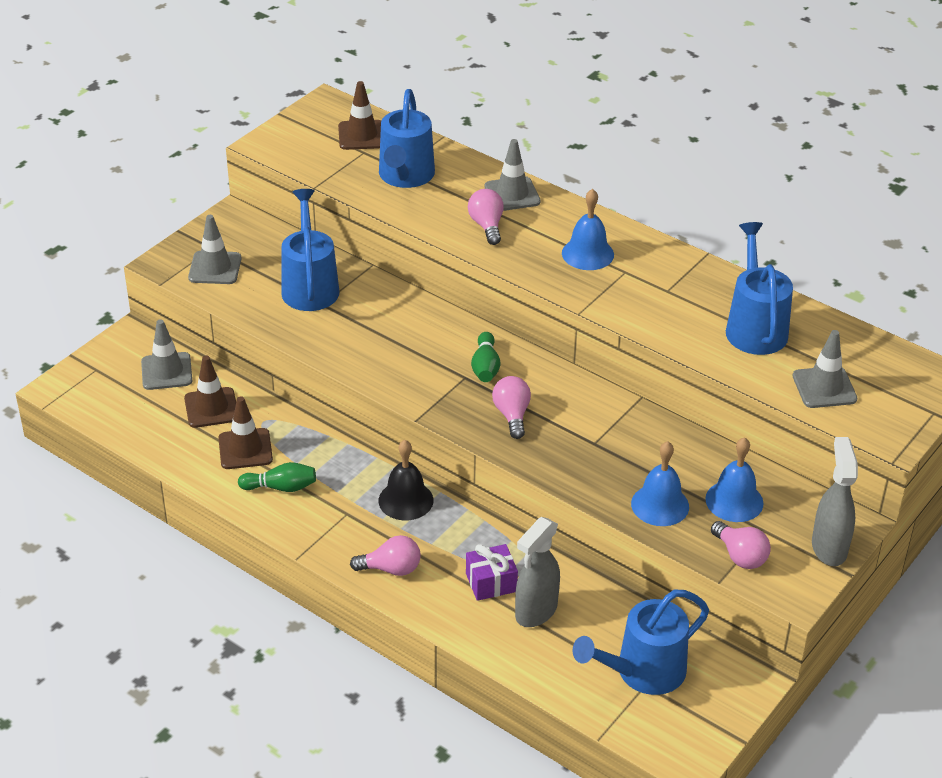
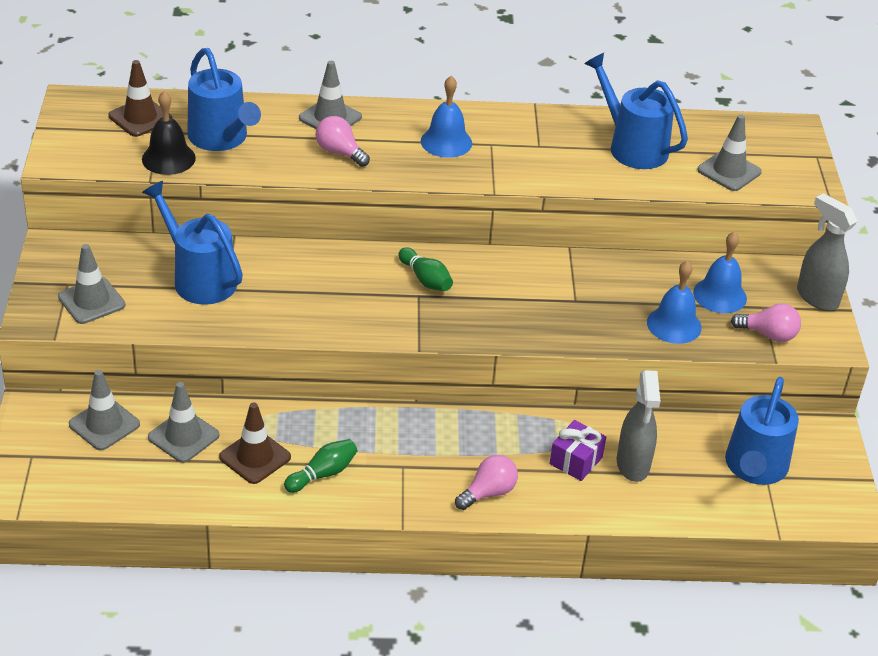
camera: 40 degrees left, 0 degrees up
(211, 408) = (183, 436): brown traffic cone -> grey traffic cone
(406, 500) = (438, 430): black bell -> black bell (168, 158)
(512, 415) = (490, 308): pink light bulb -> none

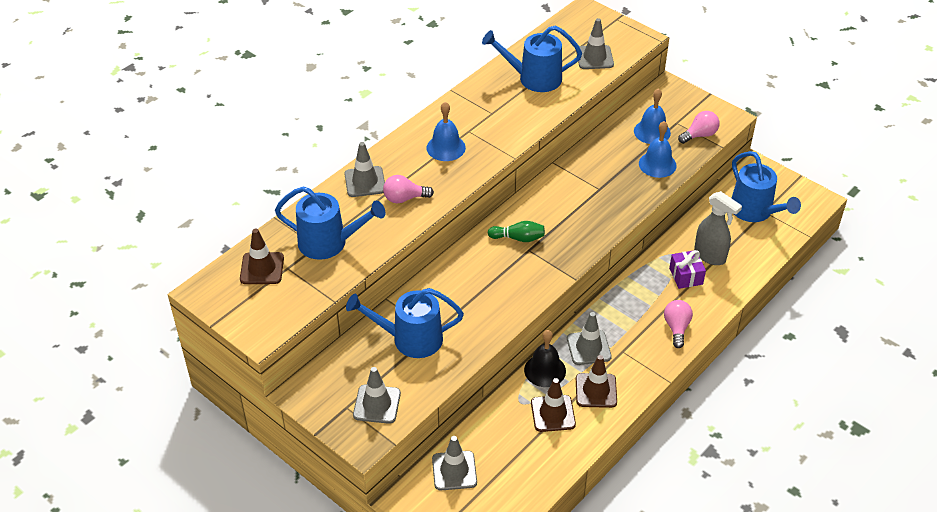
camera: 45 degrees left, 5 degrees up
(168, 158) = (321, 279): black bell -> black bell (545, 370)
(183, 436) = (503, 437): grey traffic cone -> grey traffic cone (588, 348)
(323, 474) = (596, 390): green bowling pin -> brown traffic cone
(816, 297) = (689, 98): grey spray bottle -> none

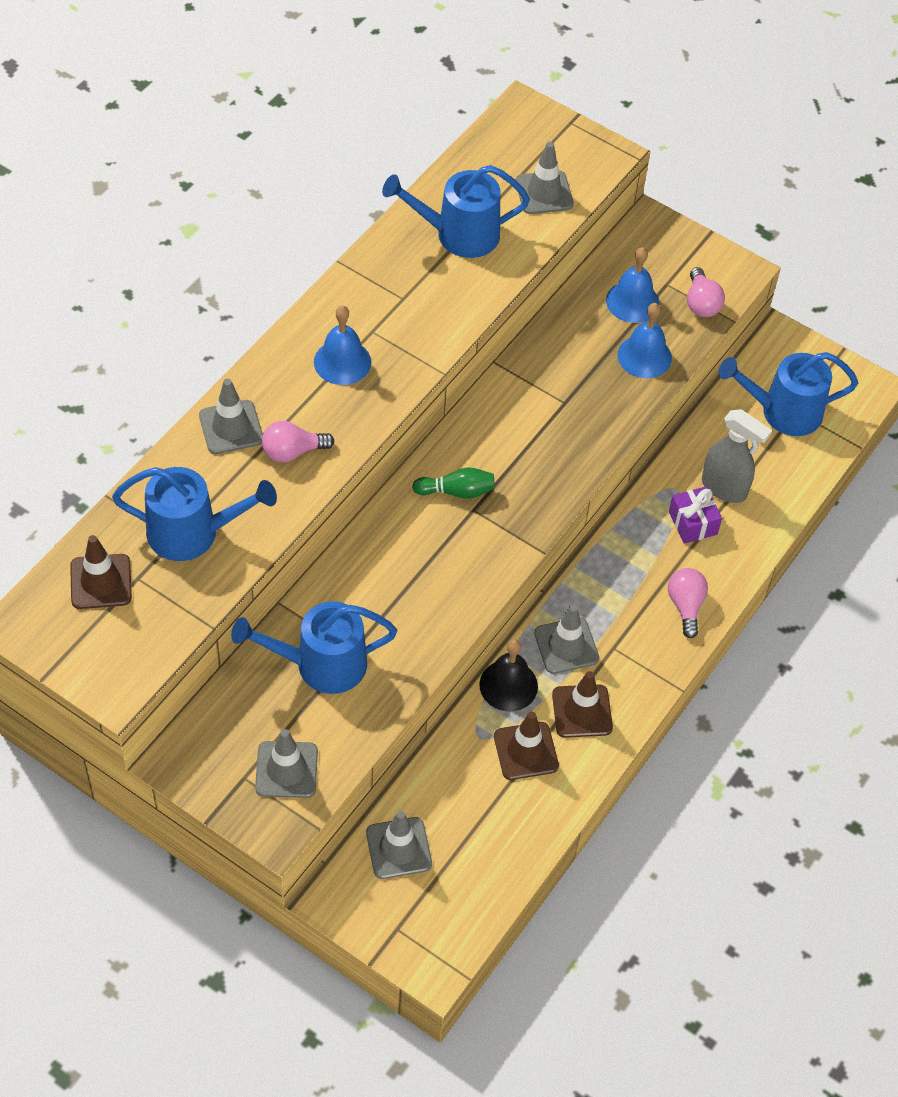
camera: 10 degrees left, 10 degrees up
(699, 135) = (701, 303): pink light bulb -> pink light bulb turned 120 degrees clockwise
(755, 211) = (783, 412): blue watering can -> blue watering can turned 120 degrees clockwise

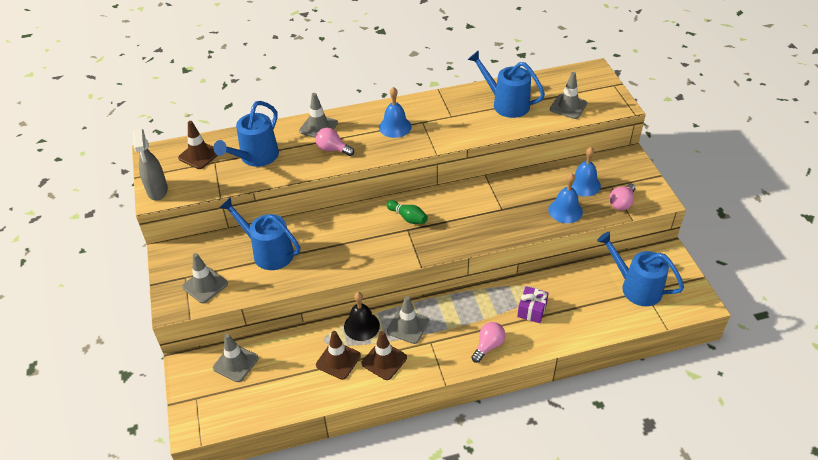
camera: 45 degrees right, 10 degrees down
(193, 533) = (256, 157): blue watering can -> blue watering can turned 75 degrees clockwise
(724, 488) = (566, 304): grey spray bottle -> grey spray bottle (157, 191)

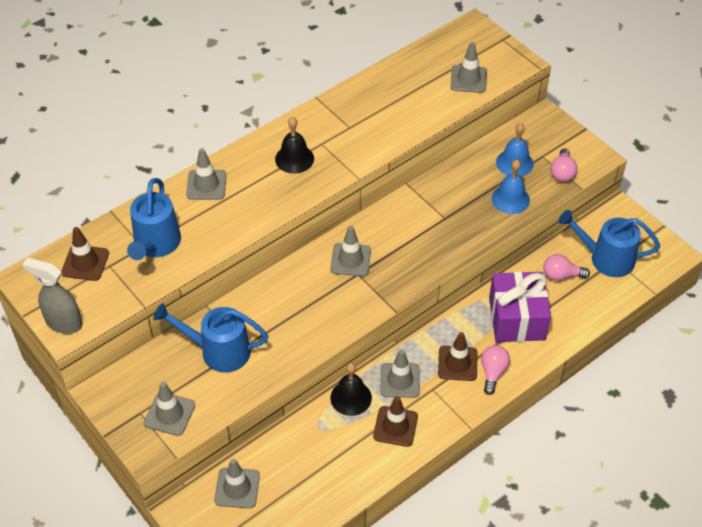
camera: 25 degrees left, 5 degrees up
(157, 191) = (63, 323): grey spray bottle -> grey spray bottle turned 150 degrees clockwise
(333, 149) = (240, 208): pink light bulb -> pink light bulb (561, 275)
(338, 360) = (347, 444): brown traffic cone -> brown traffic cone (457, 363)
(395, 127) = (294, 159): blue bell -> black bell
(408, 217) = (350, 260): green bowling pin -> grey traffic cone
(506, 104) = (401, 95): blue watering can -> none
(532, 310) = (516, 318): purple gift -> purple gift, size x1.92

